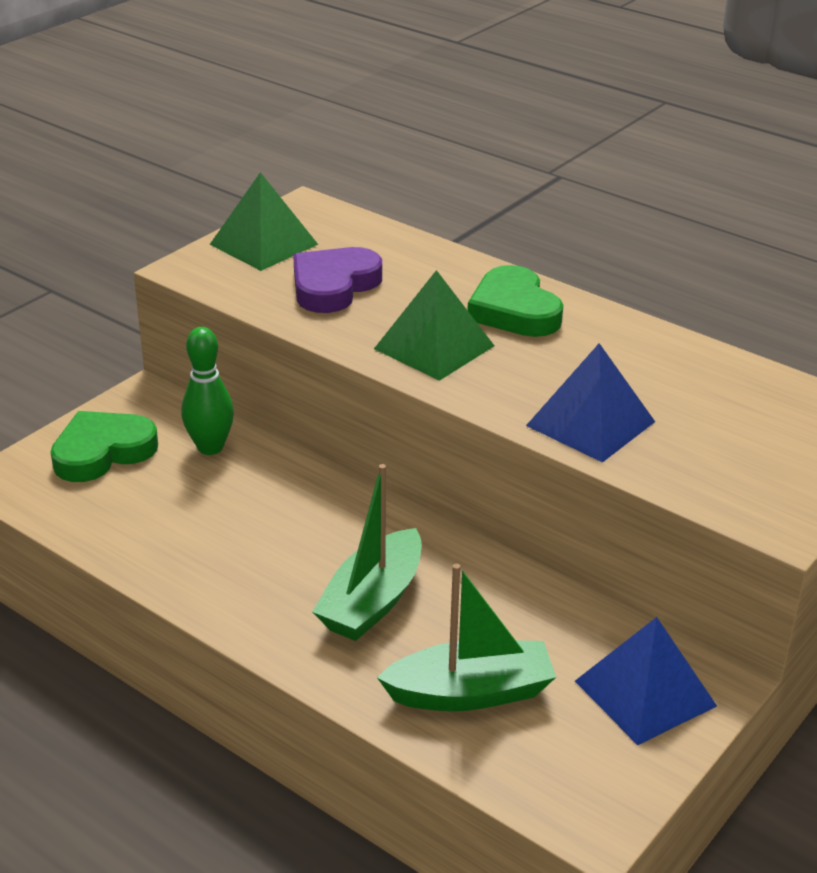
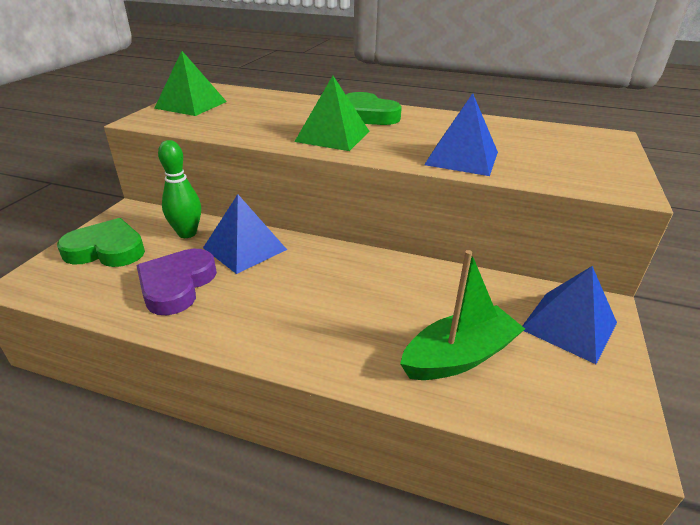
camera: 20 degrees left, 0 degrees up
(102, 452) = (106, 250): green heart -> green heart turned 60 degrees clockwise
(277, 487) = (244, 248): none -> blue pyramid
(333, 286) = (248, 117): purple heart -> purple heart (177, 285)
(372, 601) = (350, 307): green boat -> none

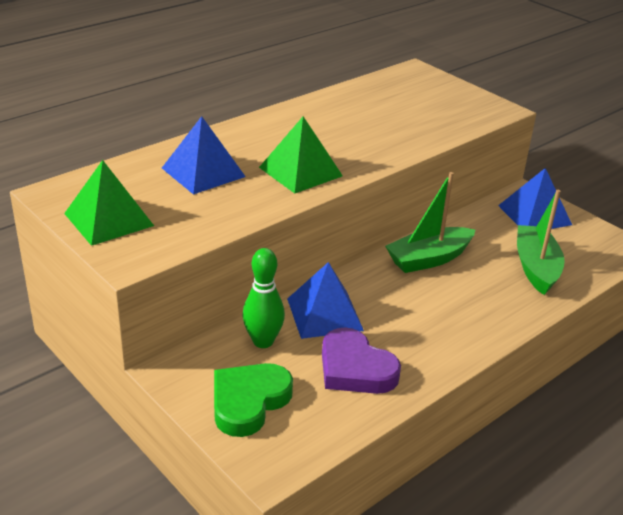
camera: 60 degrees left, 0 degrees up
(367, 115) = (264, 138): green heart -> none
(386, 277) = (429, 259): none -> green boat
(462, 158) = (403, 138): blue pyramid -> blue pyramid (203, 172)

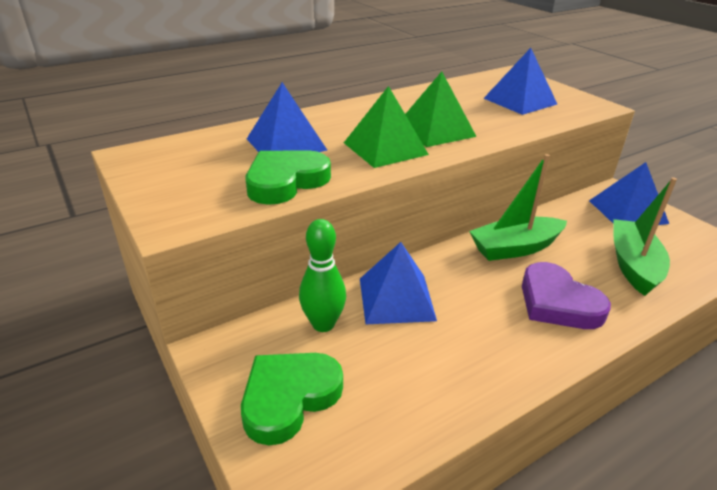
camera: 10 degrees right, 0 degrees up
(109, 219) = (171, 181): green pyramid -> green pyramid (435, 130)
(216, 213) = (285, 181): none -> green heart
(355, 368) = (421, 366): purple heart -> purple heart (557, 302)
(425, 107) = (520, 101): none -> blue pyramid

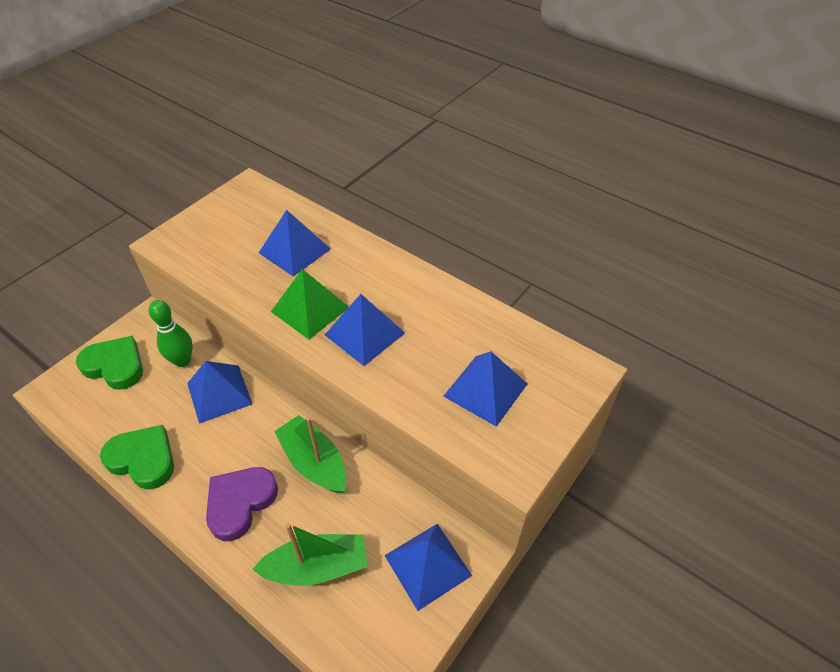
camera: 70 degrees right, 15 degrees up
(285, 181) = (232, 271): green heart -> green heart (143, 459)
(435, 130) = (364, 333): green pyramid -> blue pyramid

